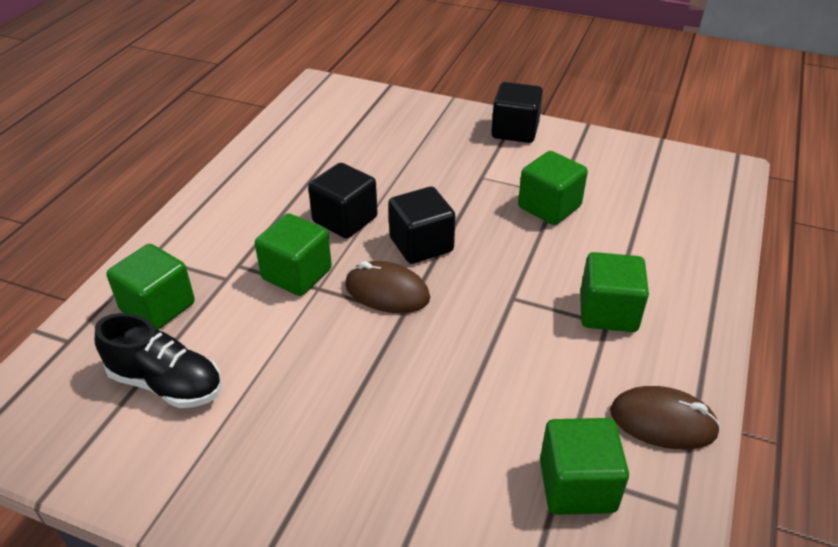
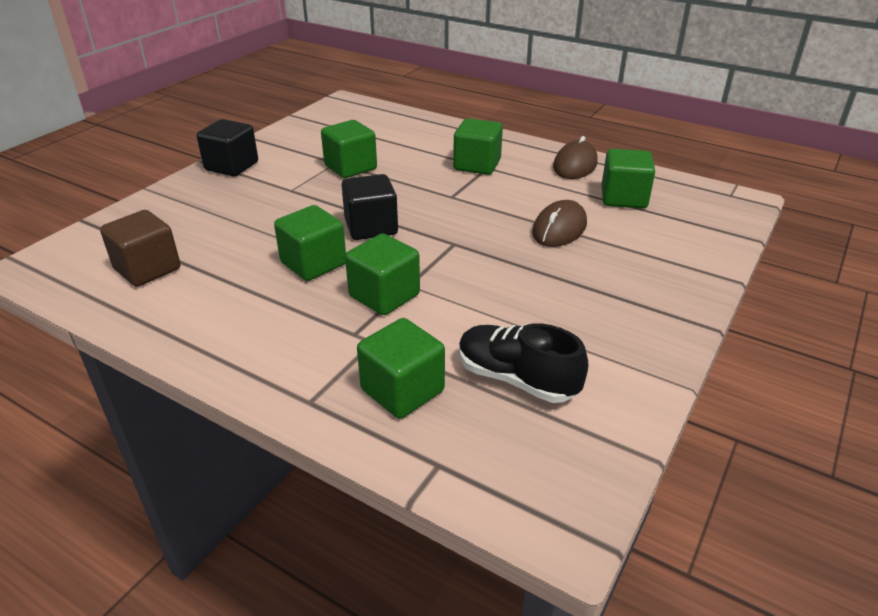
camera: 80 degrees left, 5 degrees down
(166, 383) = (516, 379): black shoe -> black shoe turned 90 degrees counterclockwise
(322, 135) = (147, 269): none -> brown cube
(345, 220) = (313, 264): black cube -> green cube
(387, 292) = (426, 249): brown mouse -> brown mouse (559, 228)

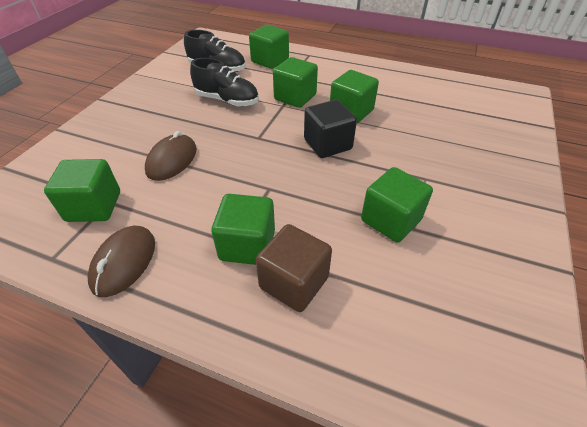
camera: 170 degrees right, 10 degrees up
(147, 269) = (452, 98): brown cube -> brown cube (294, 282)
(231, 166) = (517, 205): black cube -> none
(495, 301) = (227, 100): none -> black shoe

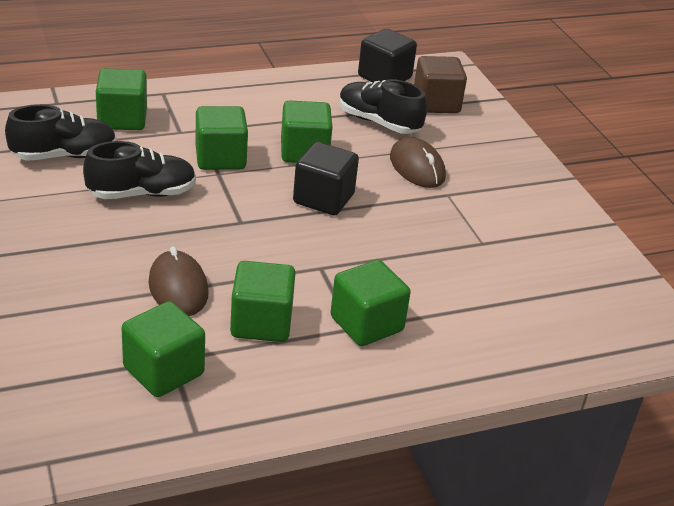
camera: 45 degrees left, 10 degrees down
(124, 262) = (275, 395): brown mouse -> brown mouse (417, 167)
(294, 282) = (440, 331): brown cube -> brown cube (436, 103)
(391, 220) = (458, 245): green cube -> green cube (261, 323)
(426, 111) = (378, 122): none -> black shoe
(464, 86) = (384, 77): none -> black cube

